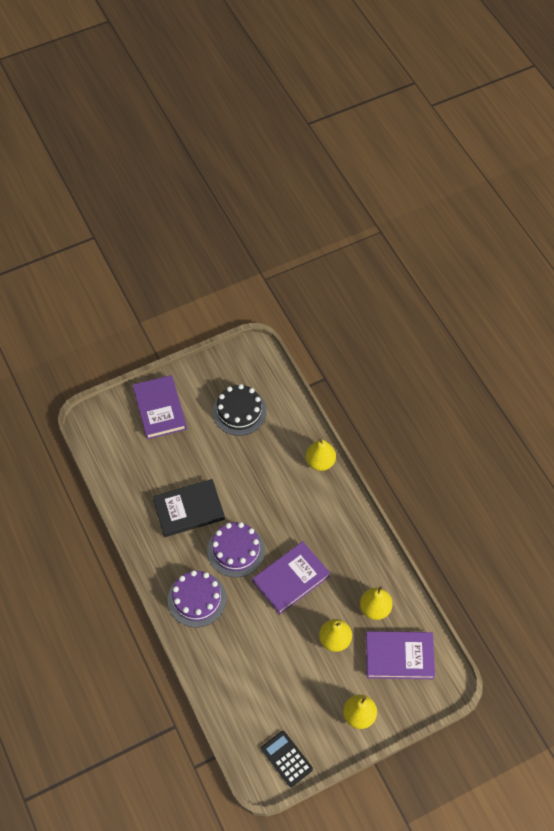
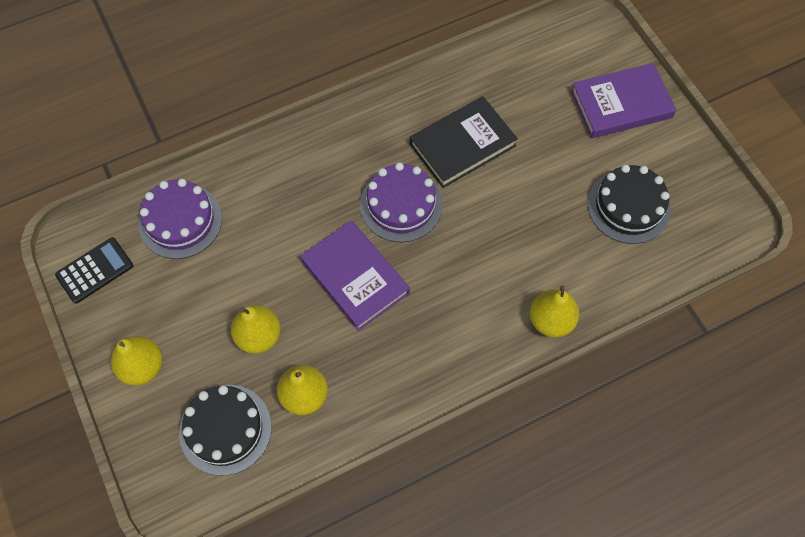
camera: 90 degrees right, 5 degrees up
(188, 510) = (462, 145): black book -> black book turned 75 degrees clockwise
(197, 599) = (329, 158): purple cake -> purple cake (180, 221)
(399, 656) = (225, 429): purple book -> black cake

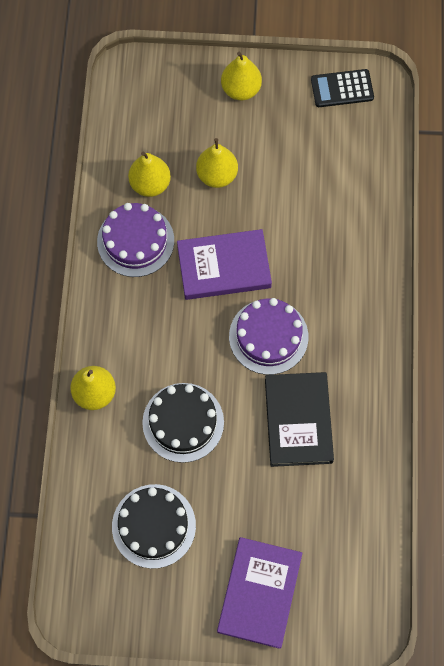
camera: 120 degrees right, 5 degrees up
(95, 270) = (342, 89): black calculator -> black calculator turned 90 degrees clockwise
(180, 221) = (352, 164): purple cake -> purple cake (135, 241)
(225, 429) = (159, 122): black cake -> black cake (183, 422)

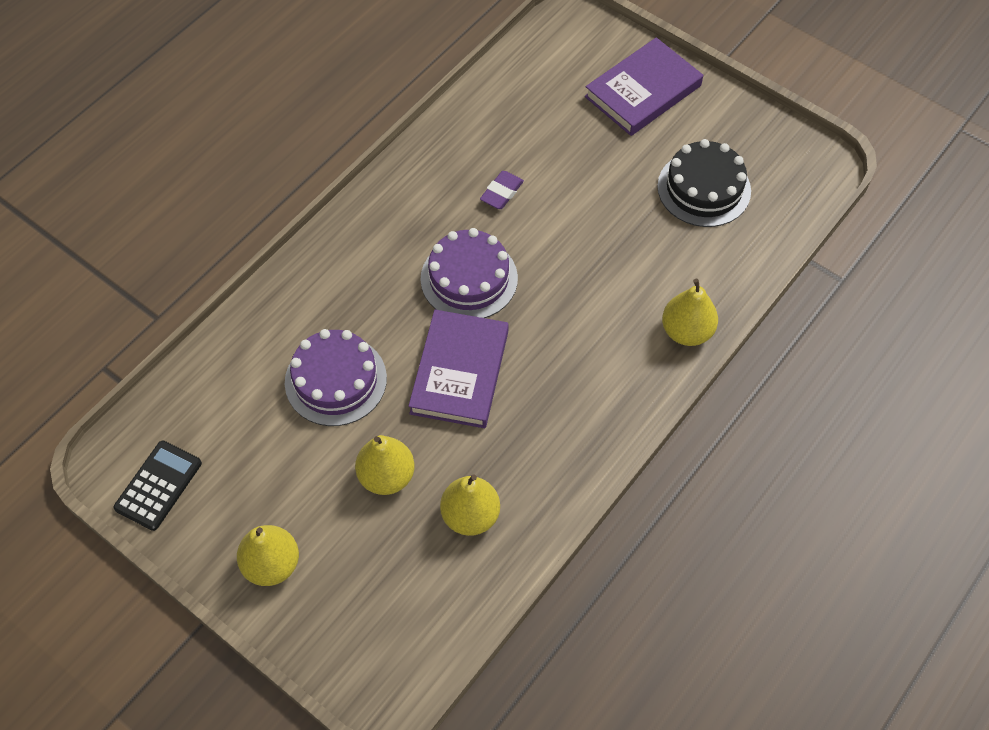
camera: 145 degrees left, 10 degrees down
(135, 241) = (535, 460): purple cake -> purple cake (335, 380)
(183, 422) = (614, 254): black cake -> none
(224, 267) = (459, 372): purple book -> purple book turned 75 degrees clockwise
(298, 420) = (501, 192): black book -> purple eraser
(342, 89) = (158, 485): black calculator -> black calculator turned 90 degrees counterclockwise

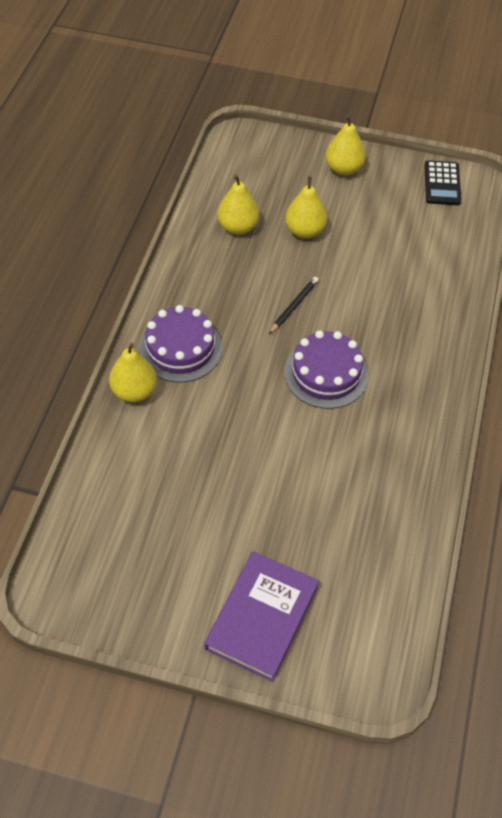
camera: 155 degrees right, 5 degrees down
(335, 380) = (377, 273): purple cake -> purple cake (180, 348)
(459, 372) = (294, 306): purple book -> black pencil
(501, 192) = (341, 456): purple eraser -> none
(704, 188) = (162, 526): black cake -> none

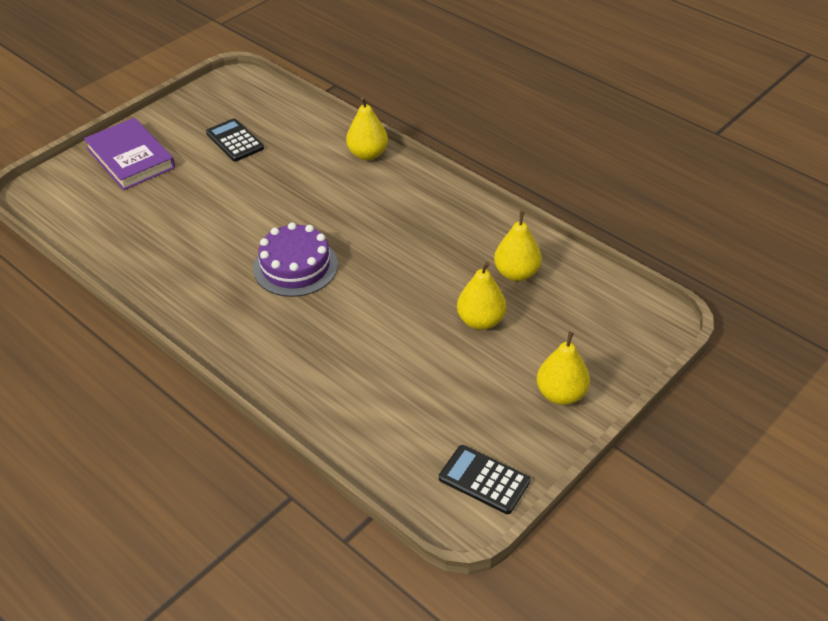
camera: 120 degrees right, 10 degrees down
(174, 526) = (235, 141): none -> black calculator
(180, 348) = (391, 190): purple cake -> none
(294, 306) = (387, 275): black pencil -> none

